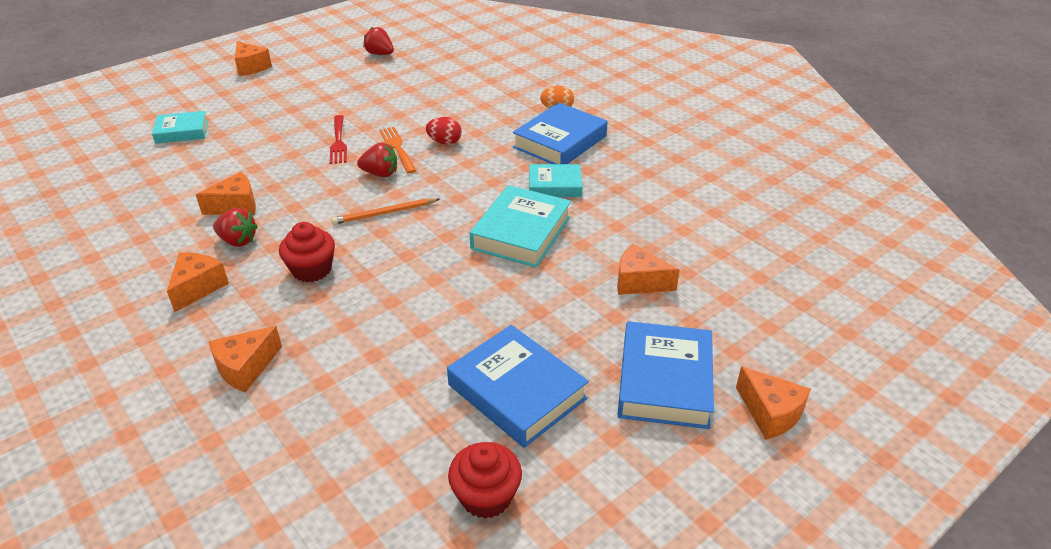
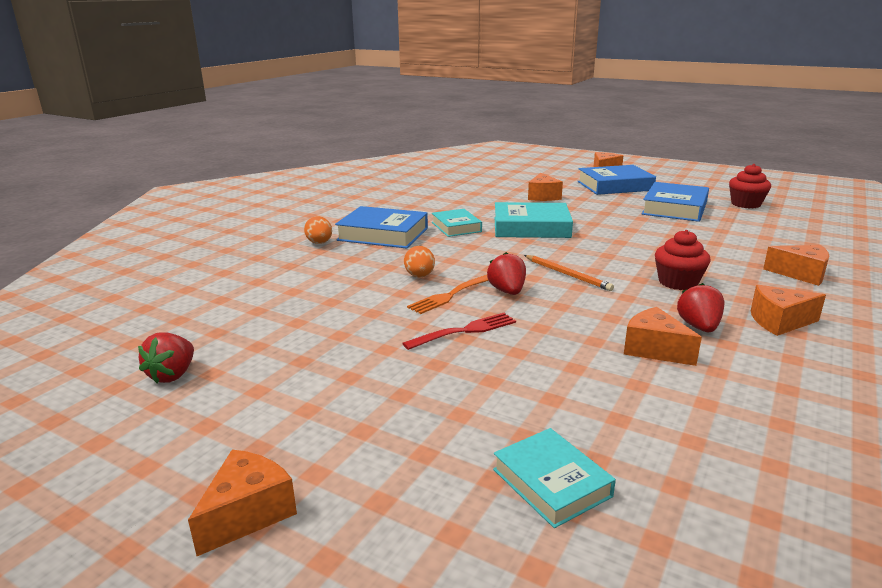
camera: 110 degrees left, 15 degrees down
(444, 142) = (419, 276): red egg -> orange egg

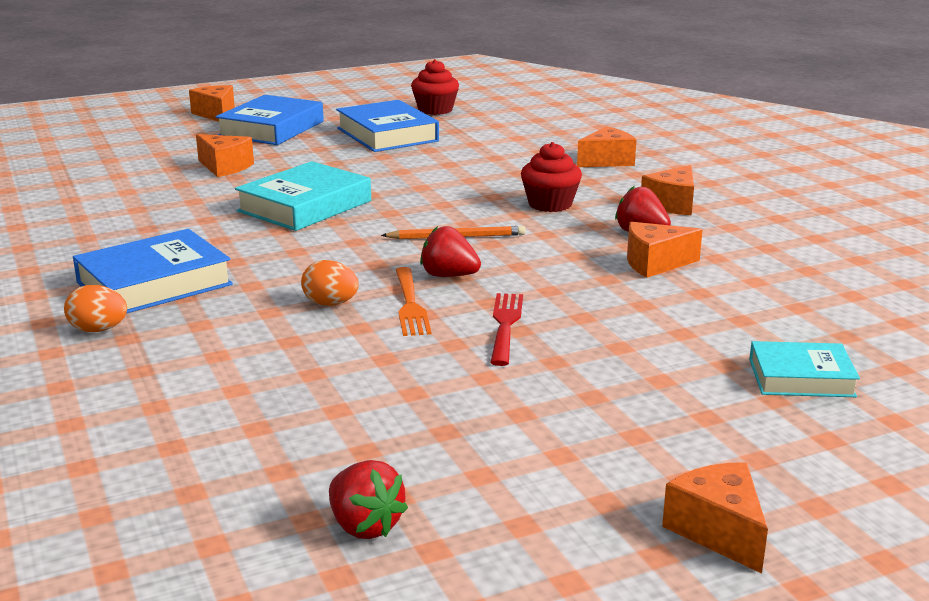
camera: 55 degrees left, 0 degrees up
(456, 227) = (221, 238): turquoise book -> none

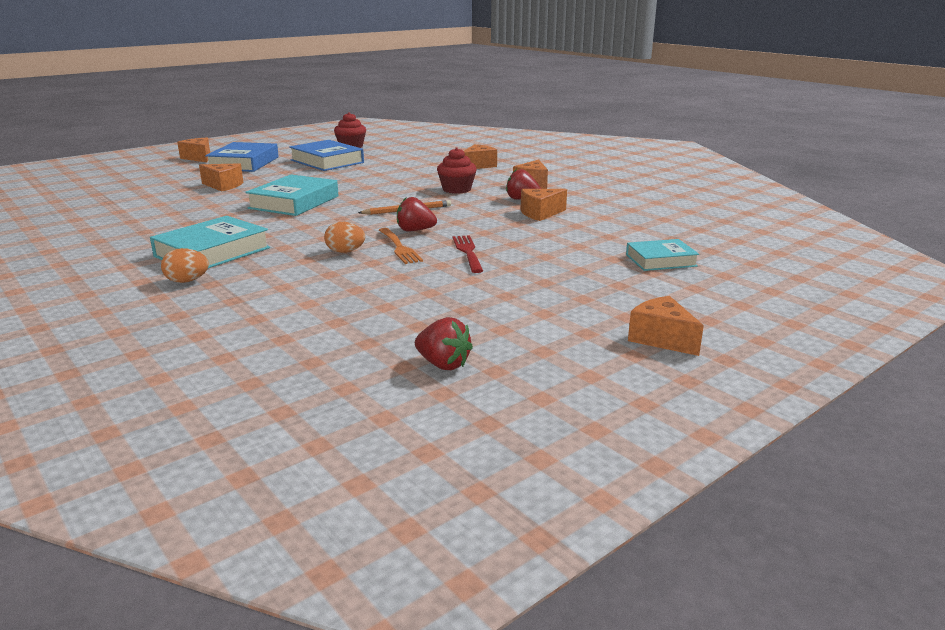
camera: 15 degrees left, 0 degrees up
(154, 283) = (212, 252): blue book -> turquoise book

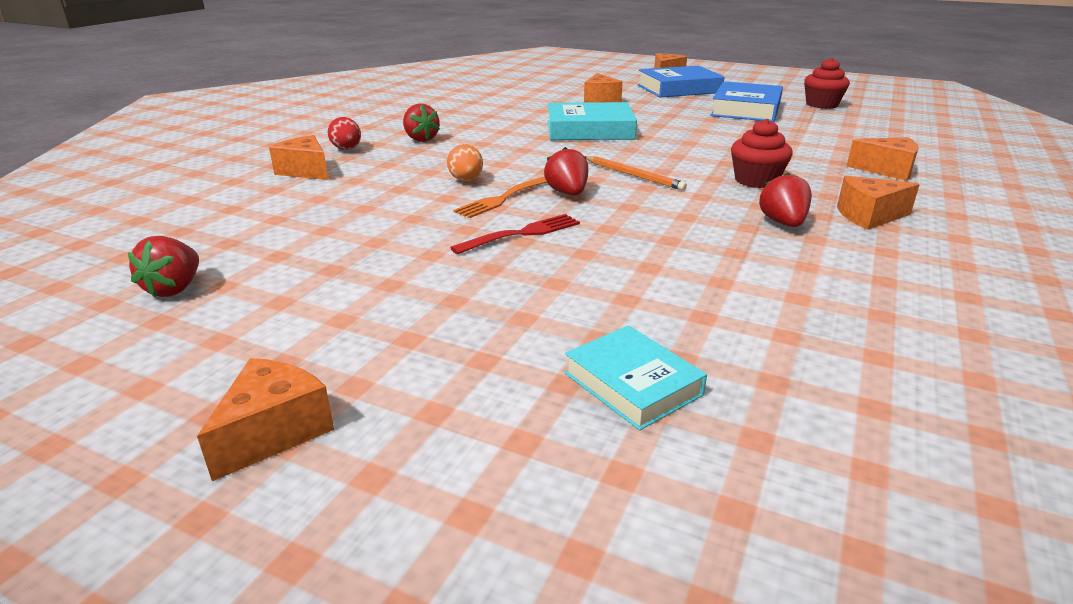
camera: 65 degrees right, 5 degrees up
(187, 281) = (347, 149): orange egg -> red egg
(212, 252) = (421, 139): turquoise book -> red strawberry
(540, 213) = (736, 246): orange cheese -> orange cheese (306, 171)

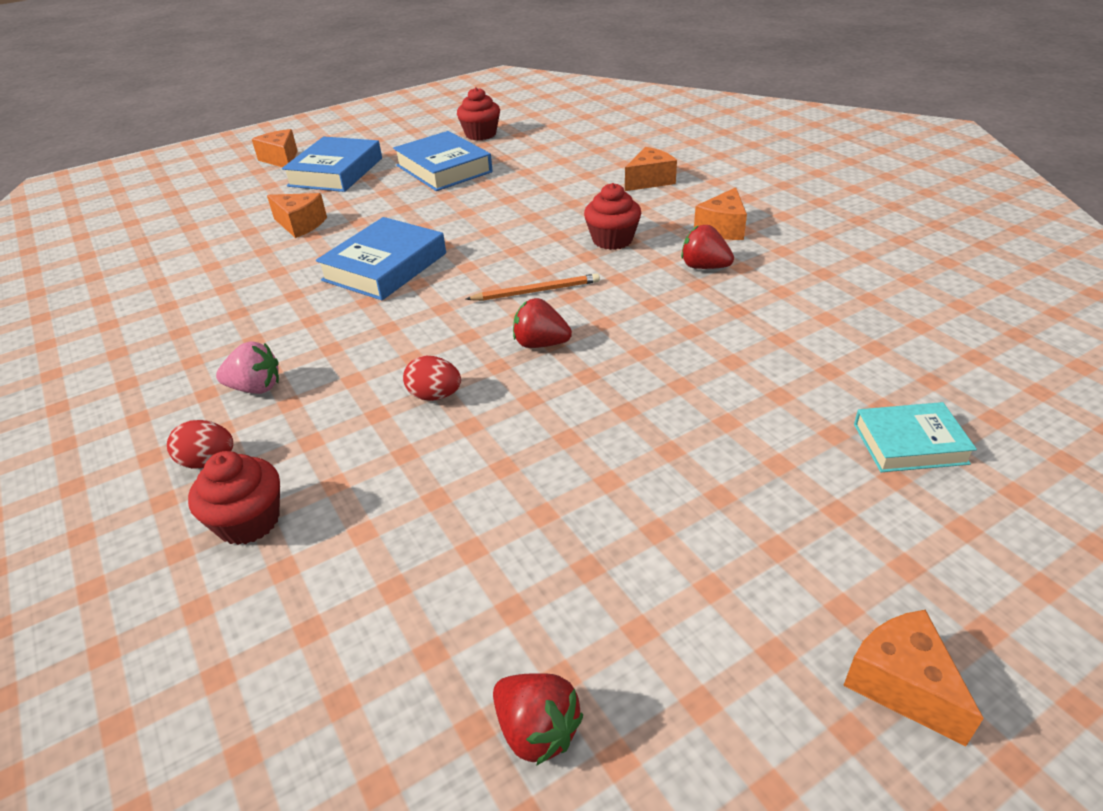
camera: 55 degrees left, 10 degrees up
(306, 171) = (248, 521): orange cheese -> red cupcake
(421, 139) = (256, 388): red strawberry -> pink strawberry
(466, 180) = (435, 396): orange egg -> red egg
(503, 198) = (512, 387): orange fork -> none
(521, 234) = (611, 406): red fork -> none
(589, 130) = (385, 267): turquoise book -> blue book

